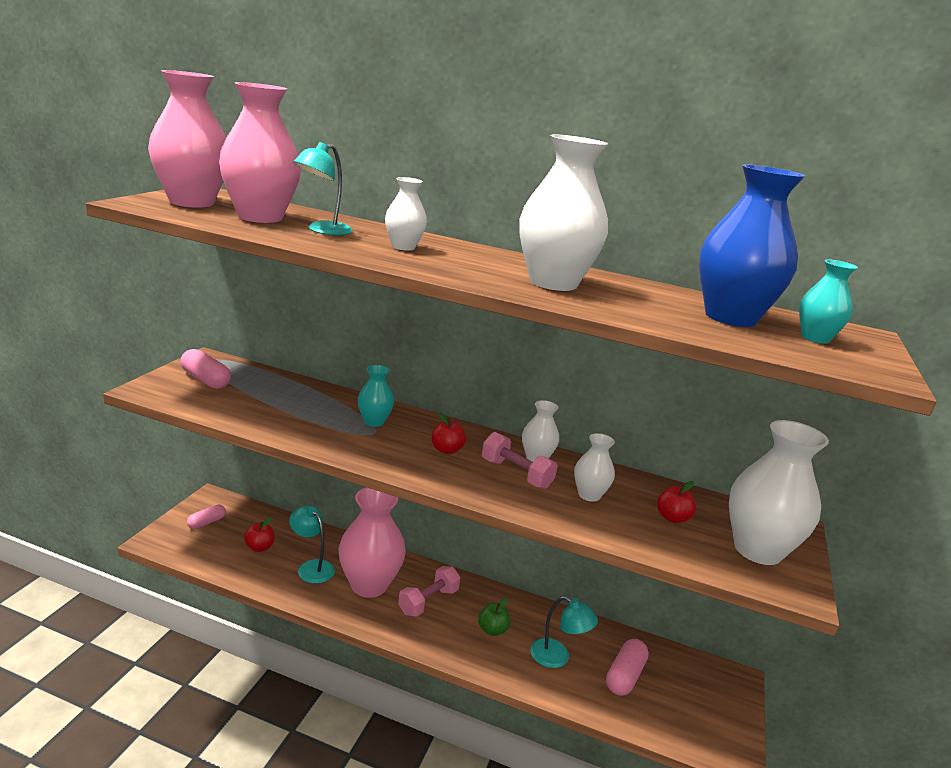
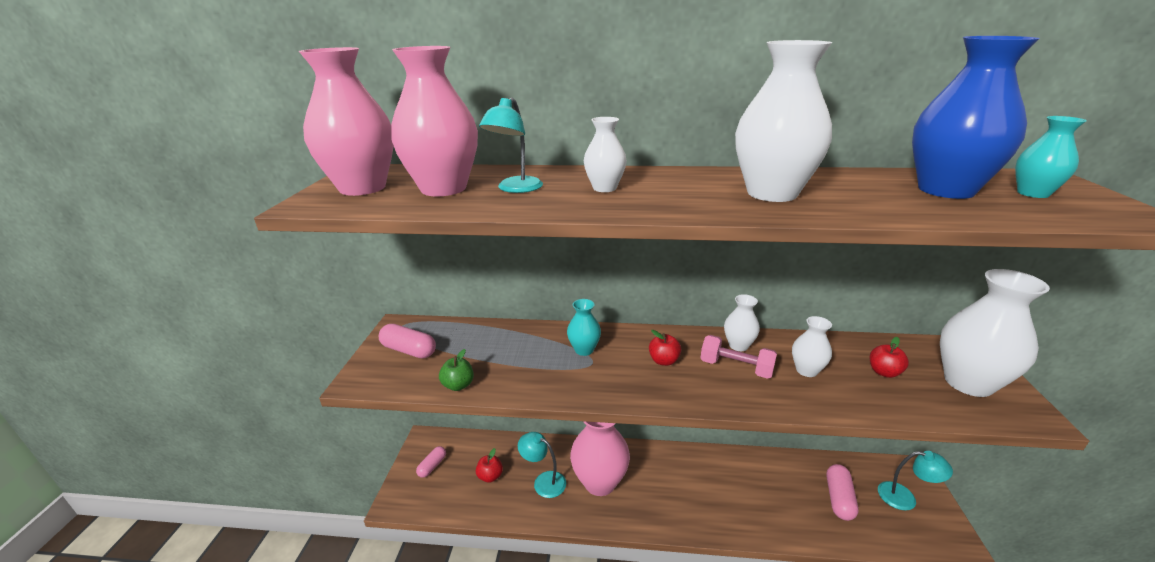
camera: 10 degrees left, 5 degrees up
(428, 601) = (655, 481): pink dumbbell -> none
(492, 630) = (718, 491): green apple -> green apple (458, 385)
(557, 657) = (781, 500): turquoise lamp -> turquoise lamp (905, 498)

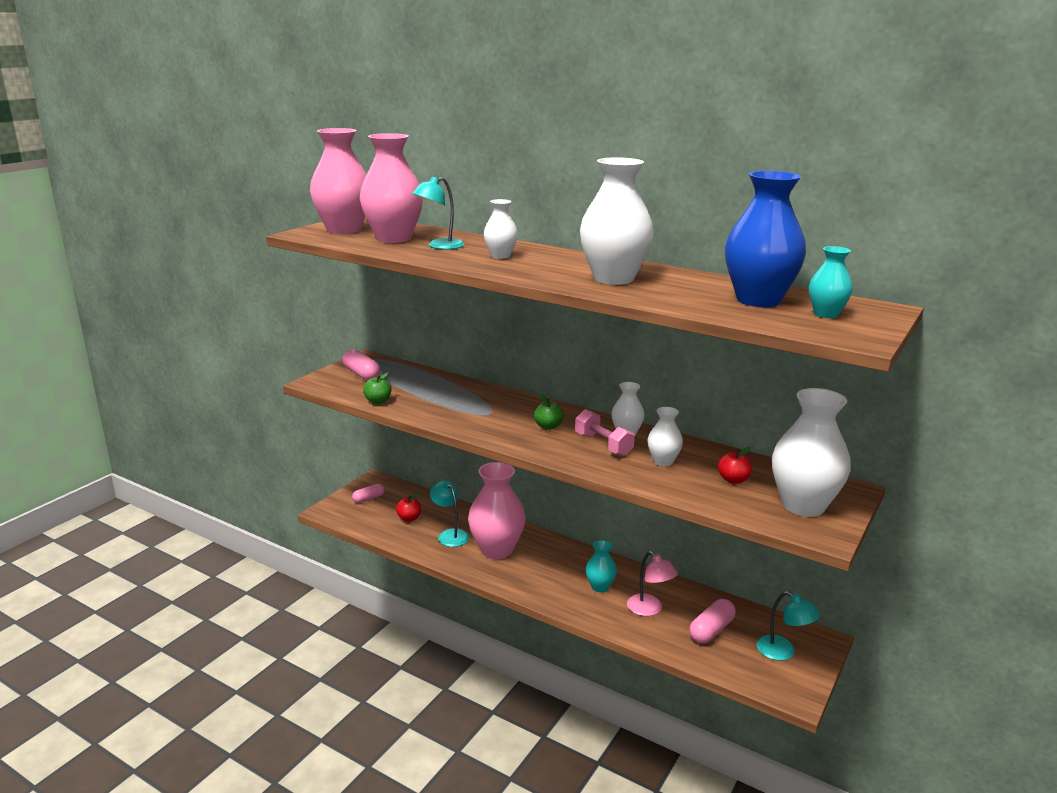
camera: 25 degrees right, 5 degrees down
(584, 350) = (492, 405): turquoise vase -> turquoise vase (600, 587)
(664, 361) = (548, 426): red apple -> green apple
(776, 497) = (649, 609): none -> pink lamp

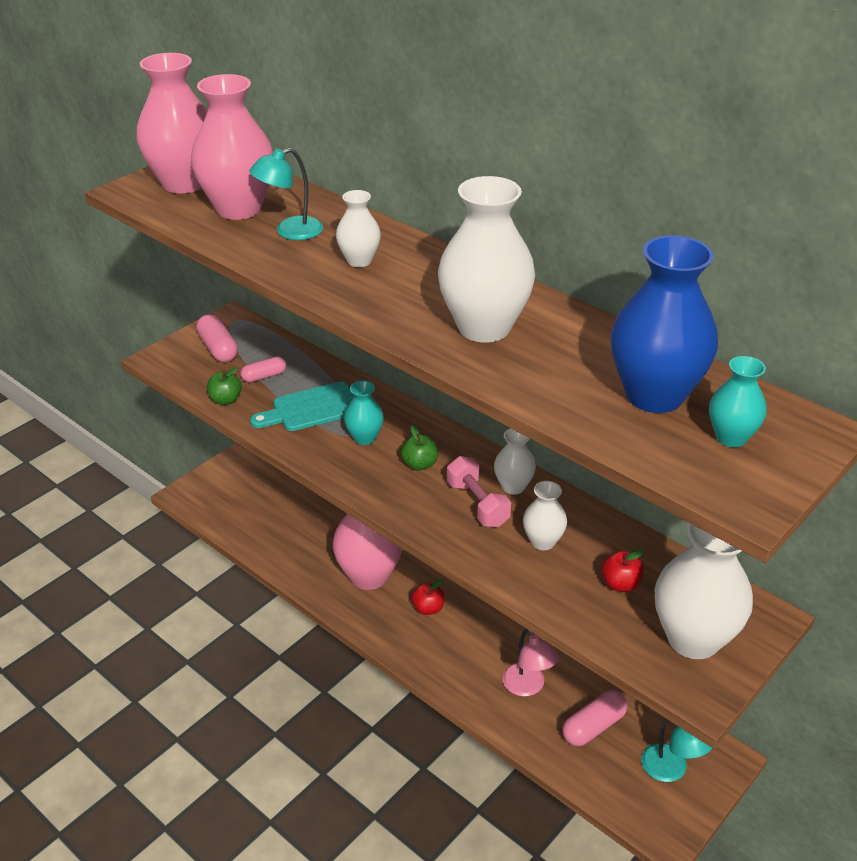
camera: 10 degrees right, 15 degrees up
(368, 498) = (236, 480): pink capsule -> pink capsule (264, 376)
(409, 518) = (277, 516): red apple -> red apple (428, 608)
(449, 402) = (311, 408): none -> turquoise cutting board
(450, 535) = (319, 546): turquoise lamp -> none
(600, 587) = (477, 646): turquoise vase -> turquoise vase (364, 438)

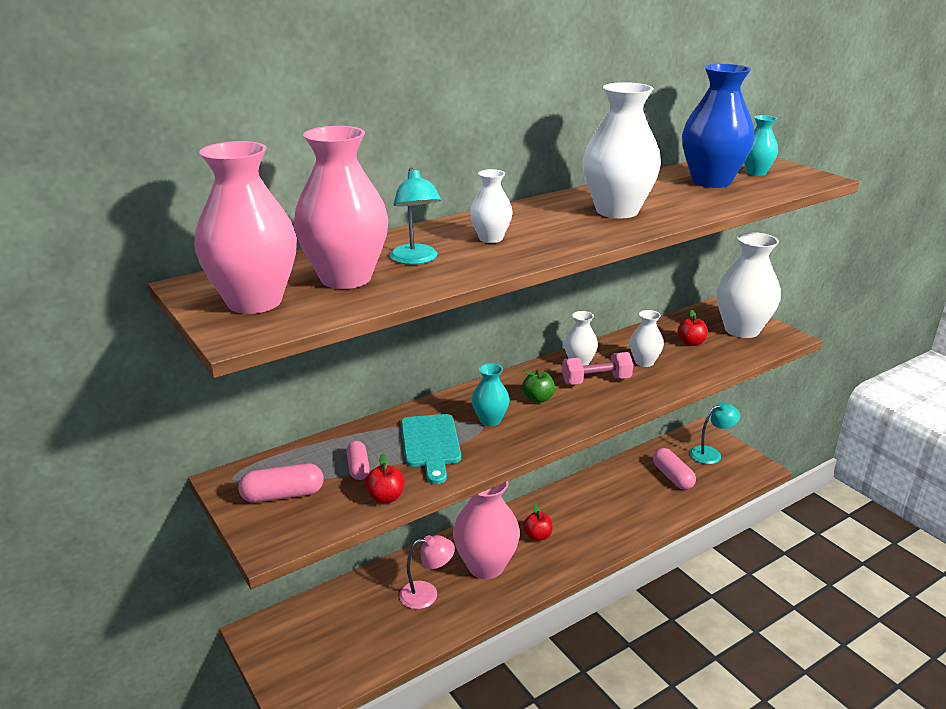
camera: 75 degrees left, 10 degrees down
(225, 400) = (386, 497): green apple -> red apple
(528, 687) = (632, 499): pink lamp -> pink lamp (427, 594)

